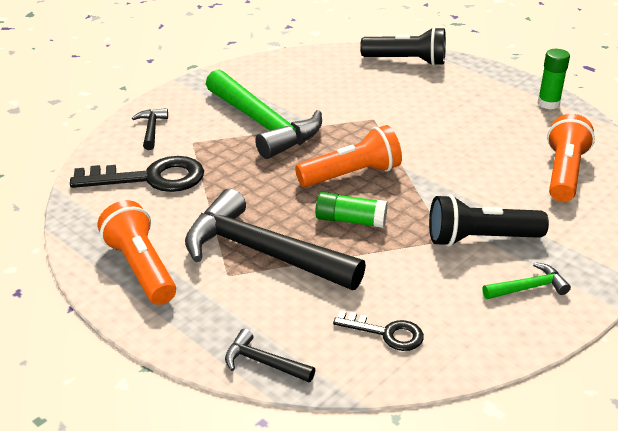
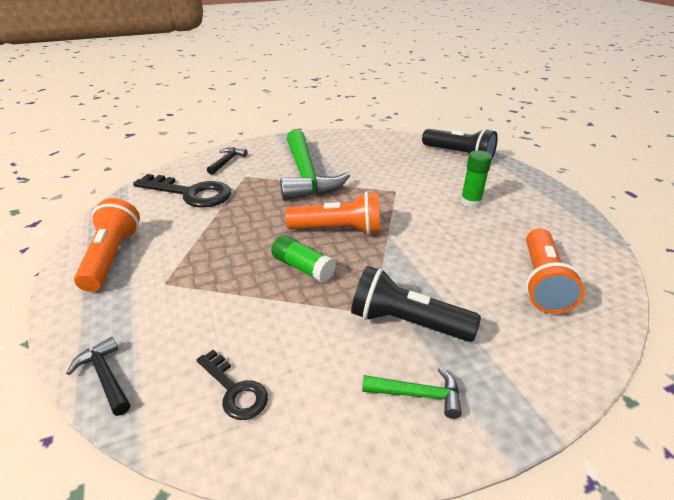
camera: 25 degrees right, 0 degrees up
(261, 252) = (207, 273): black hammer -> none
(548, 103) = (567, 214): green glue stick -> green glue stick (470, 202)
(564, 173) = (542, 282): orange flashlight -> orange flashlight turned 150 degrees clockwise

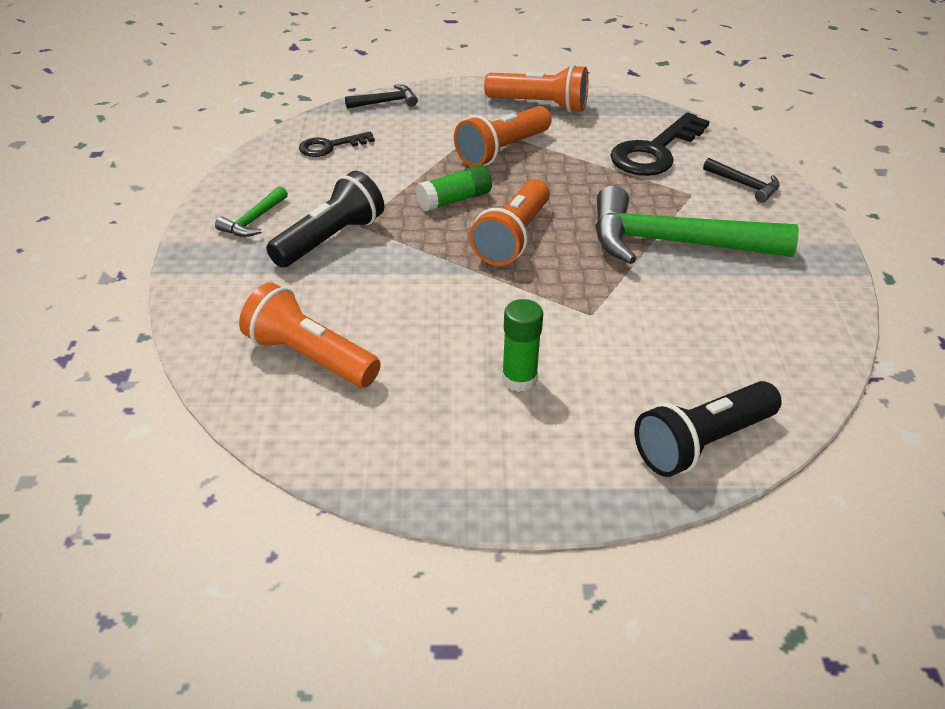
camera: 110 degrees right, 5 degrees up
(209, 261) = (502, 150): none -> orange flashlight

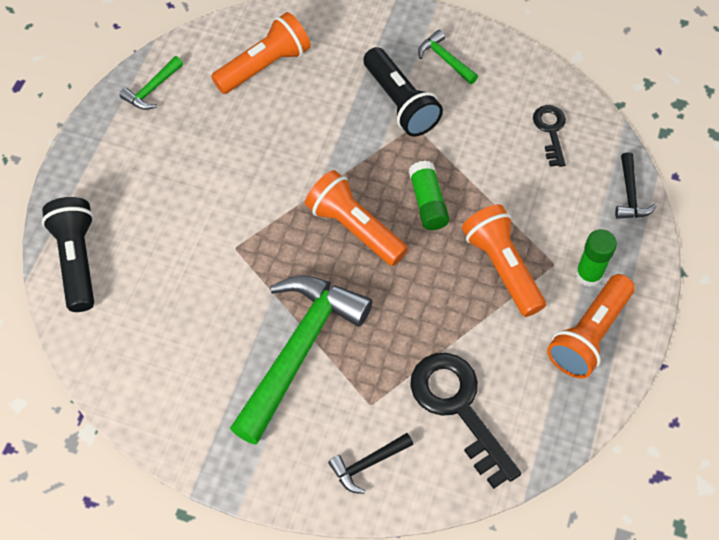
camera: 110 degrees right, 20 degrees up
(392, 459) = (152, 89): none -> green hammer
(519, 379) = (187, 176): green glue stick -> green glue stick (588, 274)

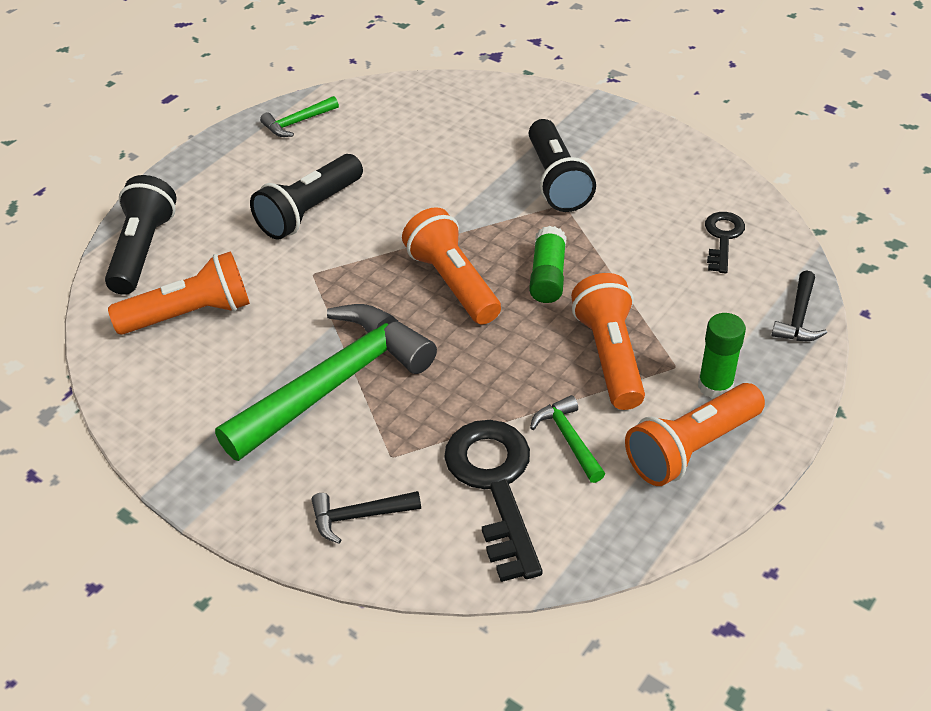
camera: 20 degrees right, 15 degrees down
(205, 184) = (309, 211): none -> black flashlight
(264, 66) = (423, 124): orange flashlight -> orange flashlight (190, 314)
(445, 59) = (624, 152): green hammer -> green hammer (568, 439)

